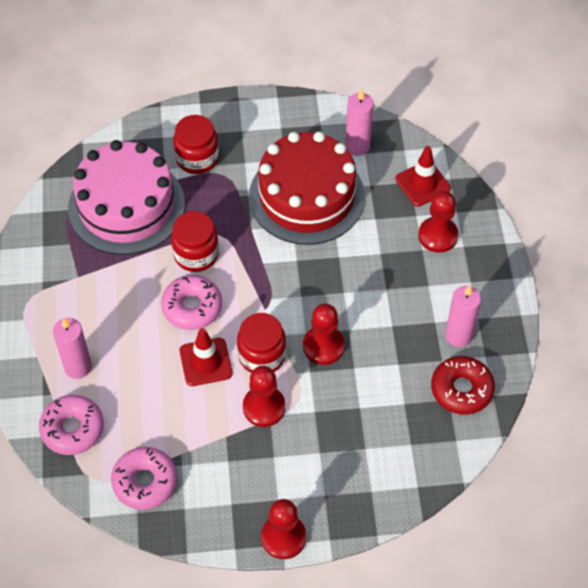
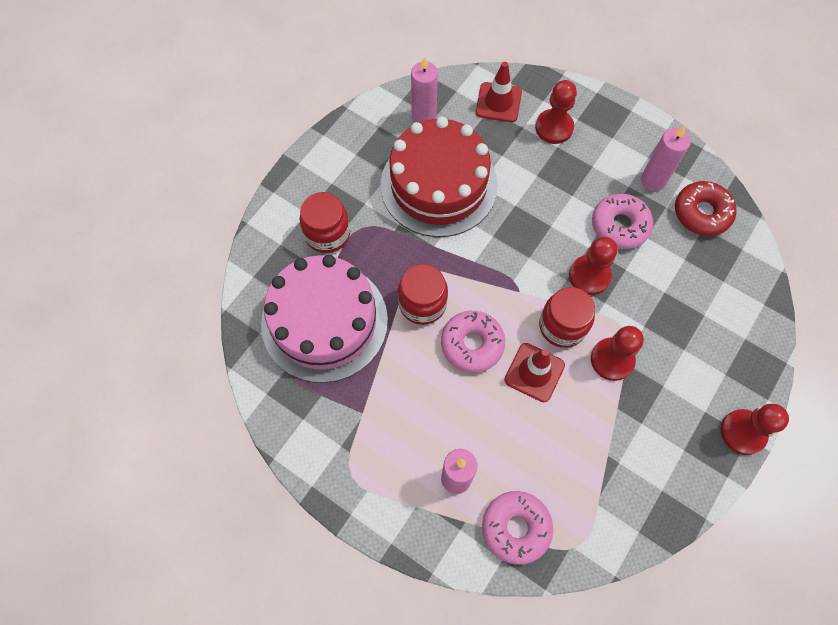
camera: 50 degrees left, 10 degrees up
(145, 482) = (614, 504): pink donut -> pink donut (619, 225)

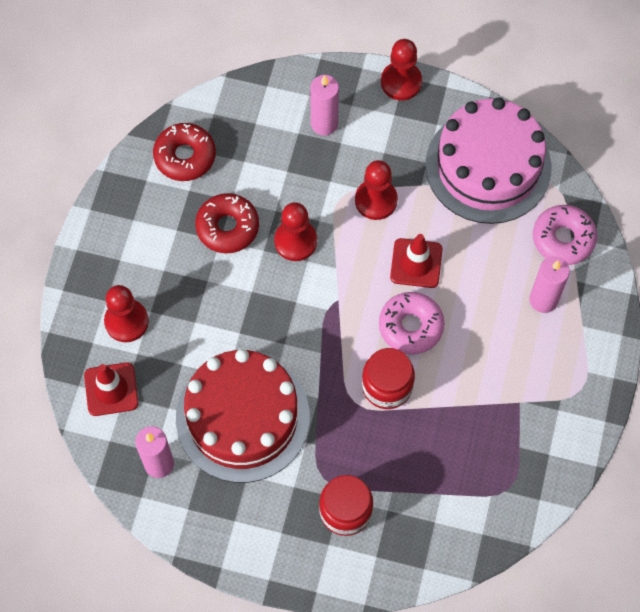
camera: 110 degrees left, 0 degrees up
(324, 322) = (444, 474): pink cake -> pink cake (488, 166)
(562, 326) = (359, 251): red jar -> none
(619, 225) = (227, 227): pink donut -> red donut
(653, 180) = (161, 208): pink candle -> pink candle (324, 124)

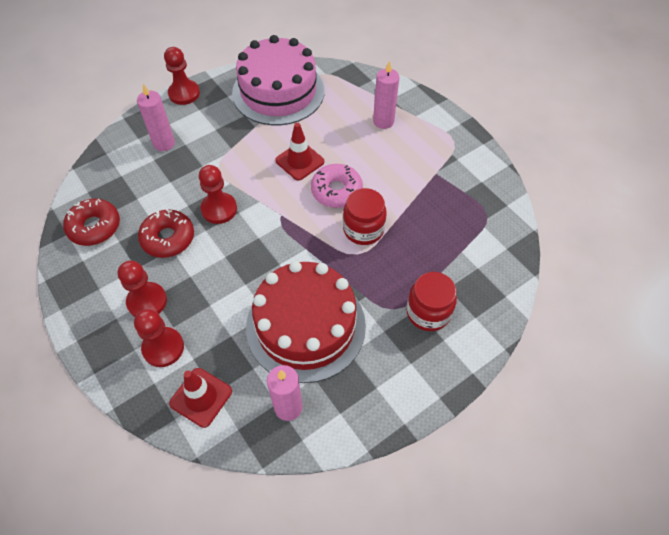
camera: 50 degrees left, 10 degrees down
(376, 200) = (239, 153): red pawn -> red pawn (147, 301)
(563, 239) = (356, 90): pink donut -> none

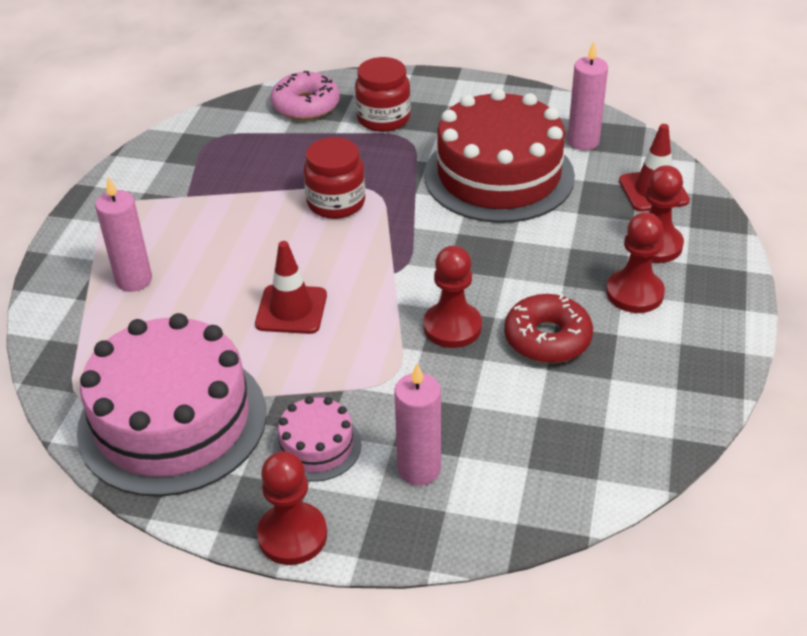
camera: 130 degrees left, 15 degrees down
(94, 227) = (627, 419): red donut -> none
(213, 123) = (317, 446): none -> pink cake
(336, 191) = (304, 252): pink donut -> pink donut (306, 105)

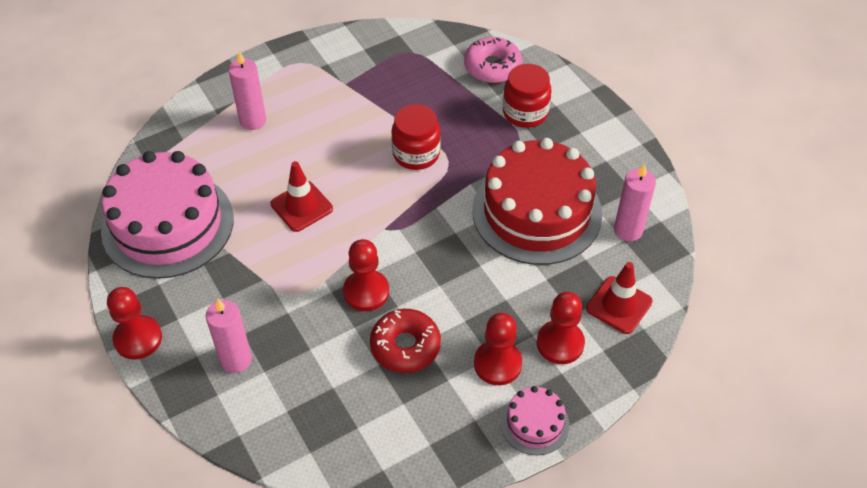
camera: 45 degrees right, 10 degrees up
(317, 446) = (209, 300): pink cake -> pink cake (535, 423)

